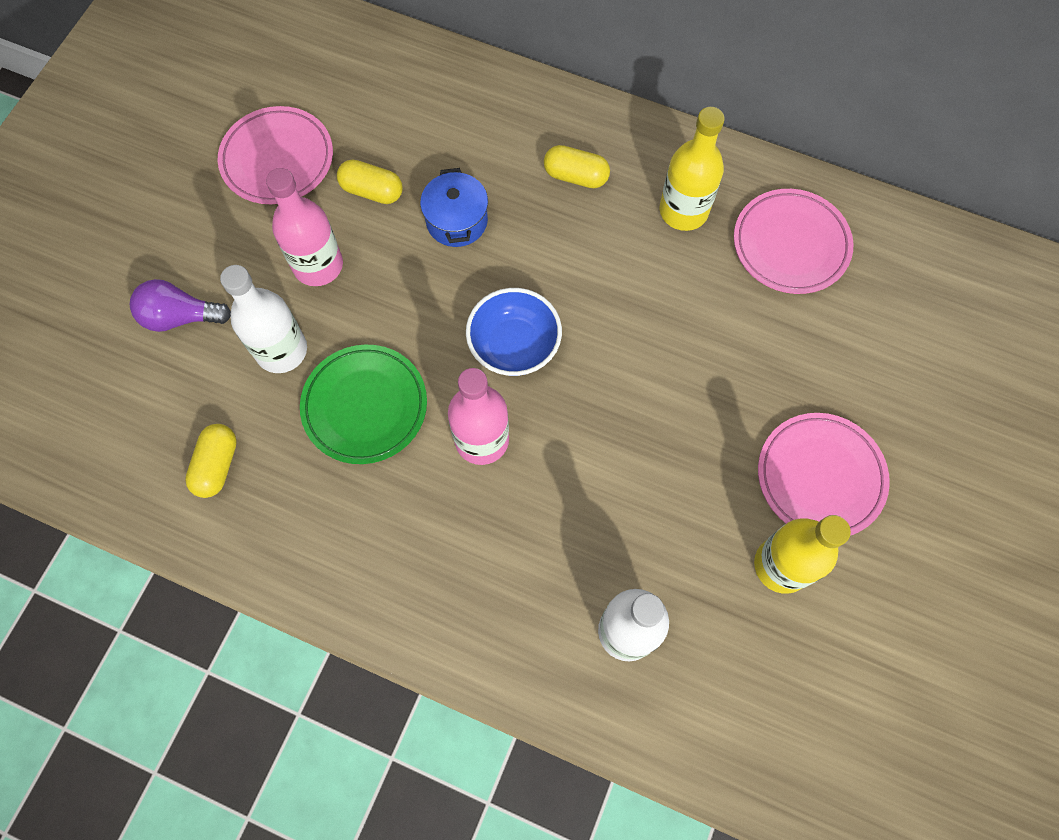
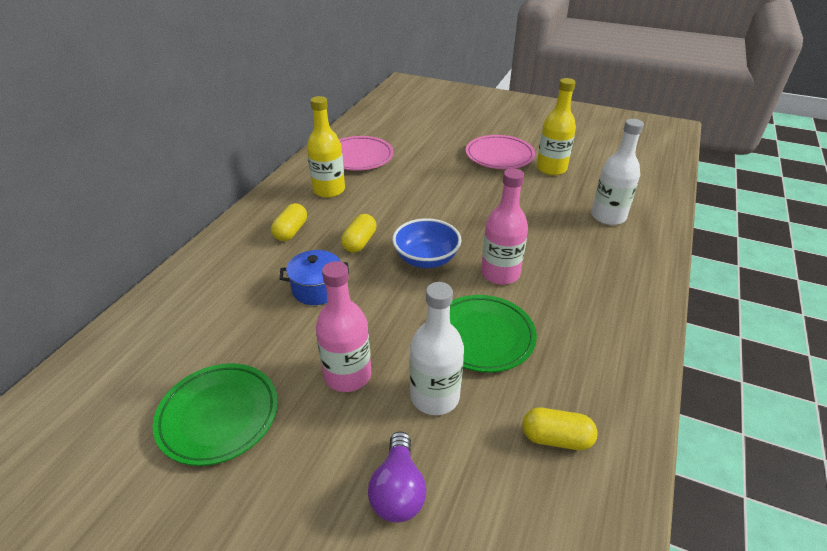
camera: 90 degrees left, 30 degrees down
(277, 160) = (218, 416): pink plate -> green plate
(372, 191) = (275, 341): yellow capsule -> yellow capsule (359, 242)

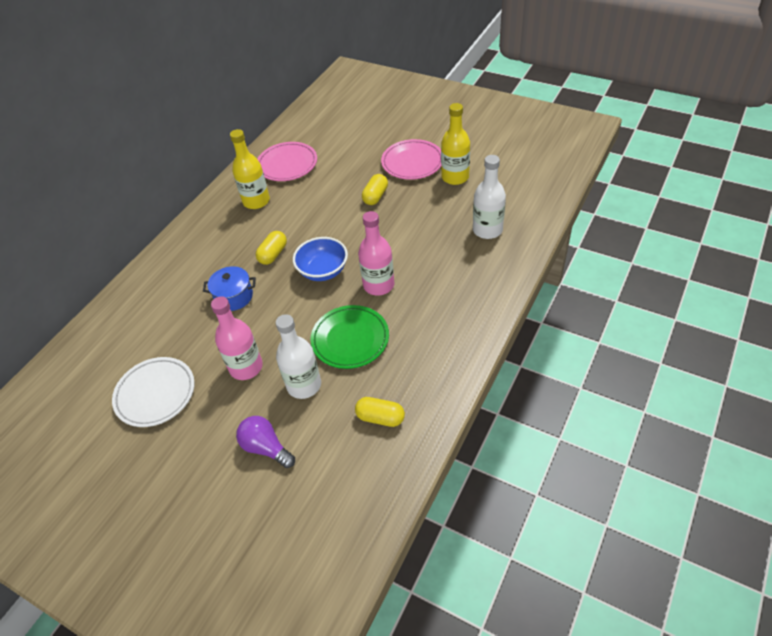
camera: 10 degrees right, 10 degrees up
(218, 416) = (155, 394): green plate -> white plate
(291, 231) = (220, 243): yellow capsule -> yellow capsule (375, 196)
(398, 490) = (266, 448): purple light bulb -> purple light bulb turned 120 degrees clockwise

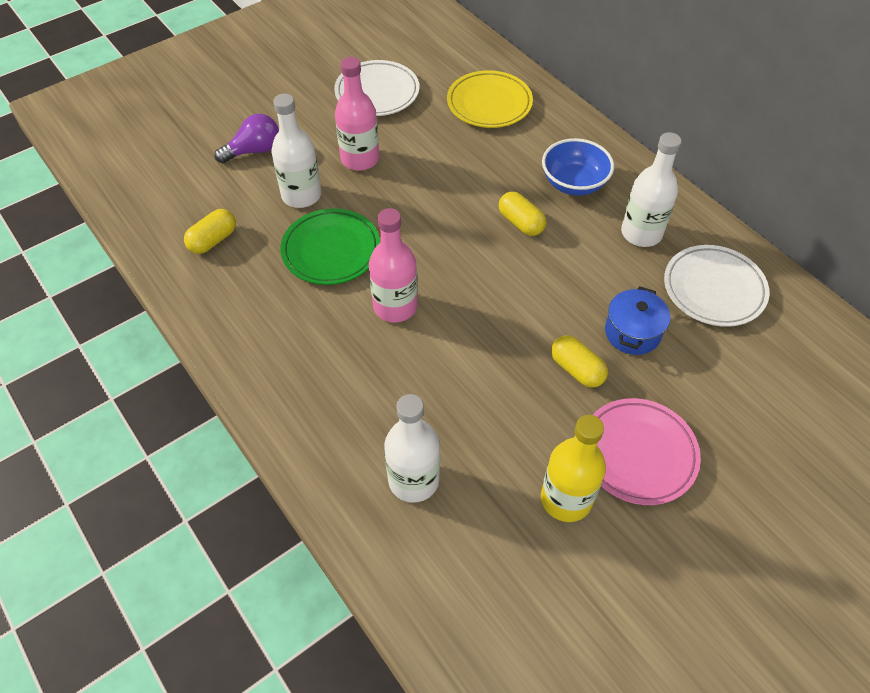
camera: 110 degrees right, 5 degrees up
(149, 315) = (489, 104): none -> yellow plate
(234, 296) = (470, 172): blue pot -> blue pot (632, 332)
(256, 201) = (641, 233): yellow bottle -> white bottle
(287, 165) = (713, 289): pink plate -> white plate
(323, 271) = (458, 261): blue bowl -> blue bowl (574, 183)

